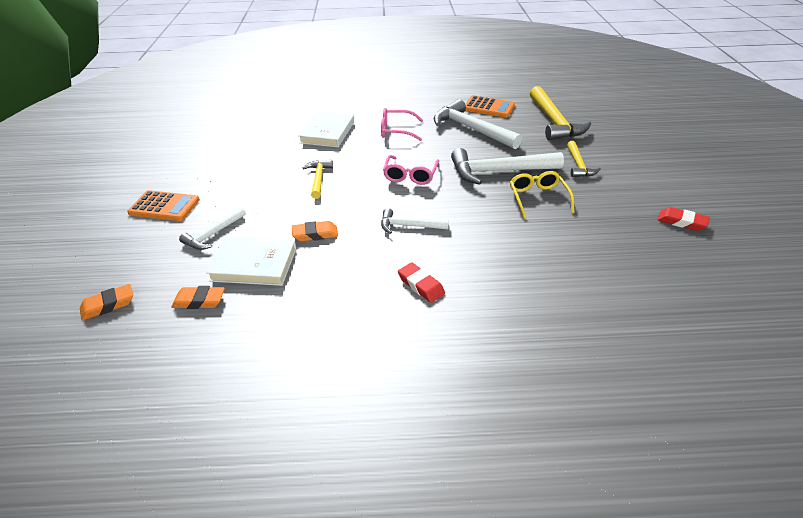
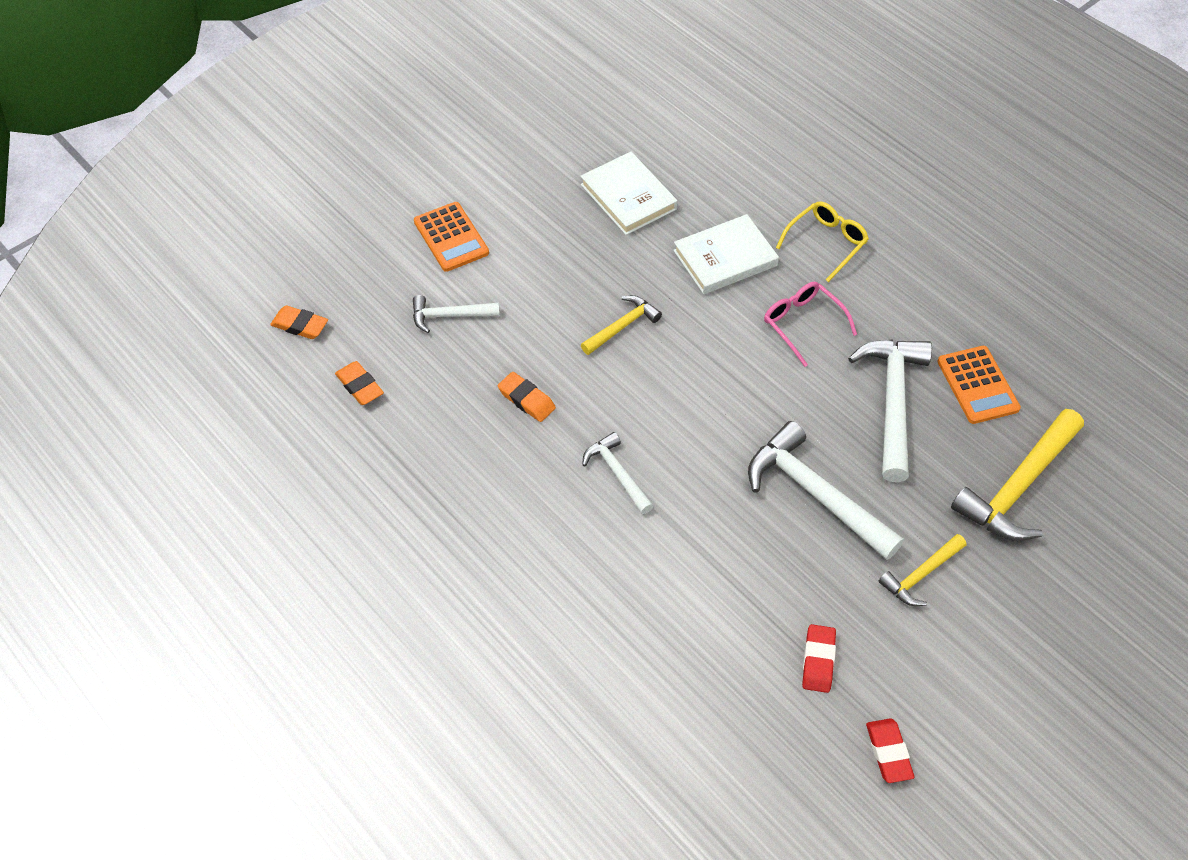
camera: 50 degrees right, 15 degrees up
(254, 264) = (439, 386): white book -> white book (628, 197)
(410, 175) = (715, 409): pink glasses -> none
(421, 285) = (531, 547): red eraser -> red eraser (818, 660)
(538, 198) = (793, 569): yellow glasses -> yellow glasses (826, 243)

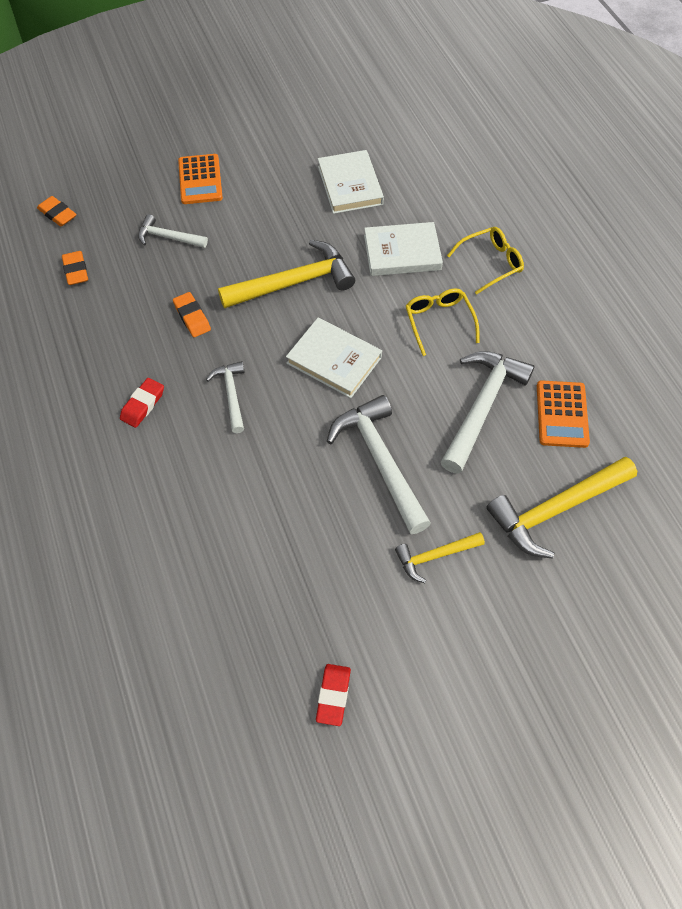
camera: 20 degrees right, 5 degrees up
(622, 326) = (294, 282): yellow hammer -> yellow hammer, size x1.81
(711, 400) = (334, 360): none -> white book
(802, 324) = (439, 321): pink glasses -> yellow glasses
(818, 660) = (313, 598): red eraser -> red eraser (143, 405)

